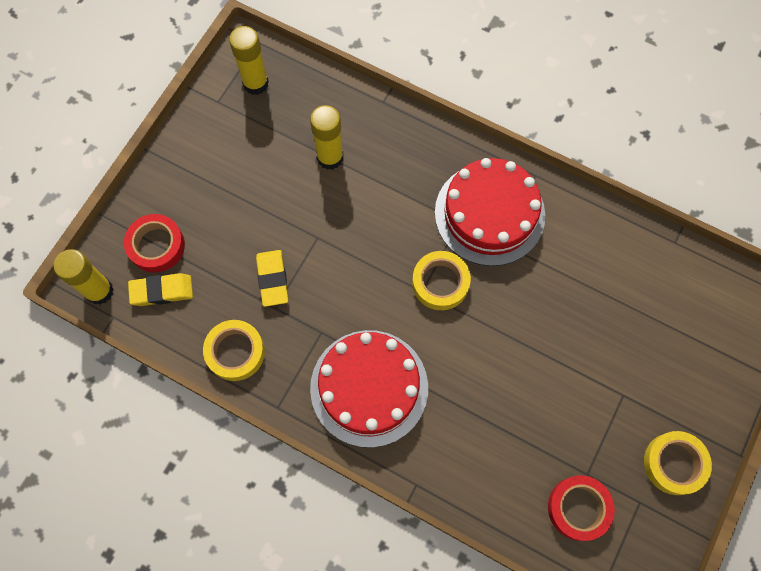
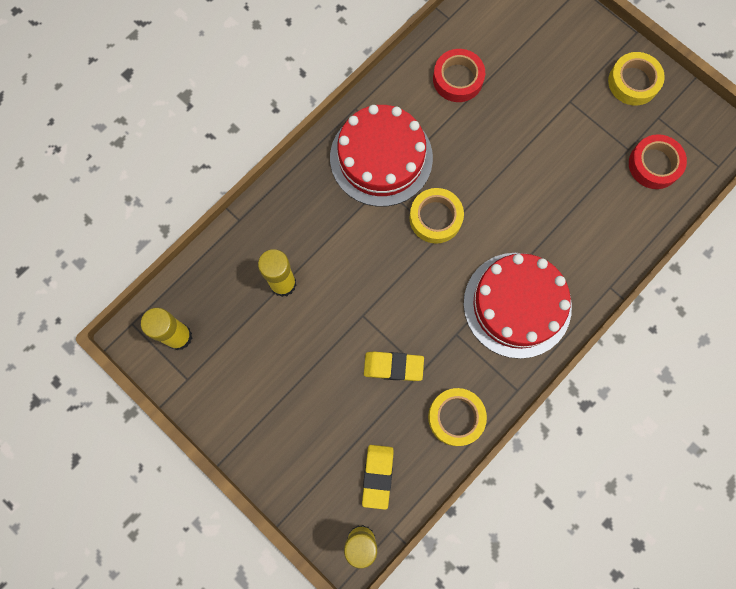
camera: 75 degrees left, 5 degrees up
(156, 246) = (328, 472): red tape -> red tape (458, 79)

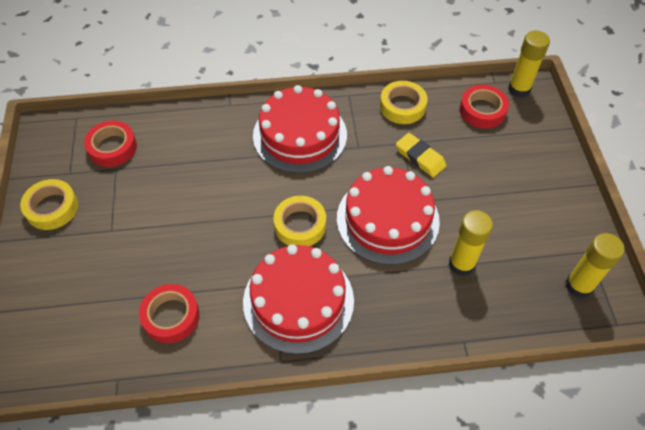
camera: 140 degrees left, 20 degrees down
(371, 279) = (387, 219): none -> red cake
(377, 476) = (482, 110): yellow eraser -> red tape

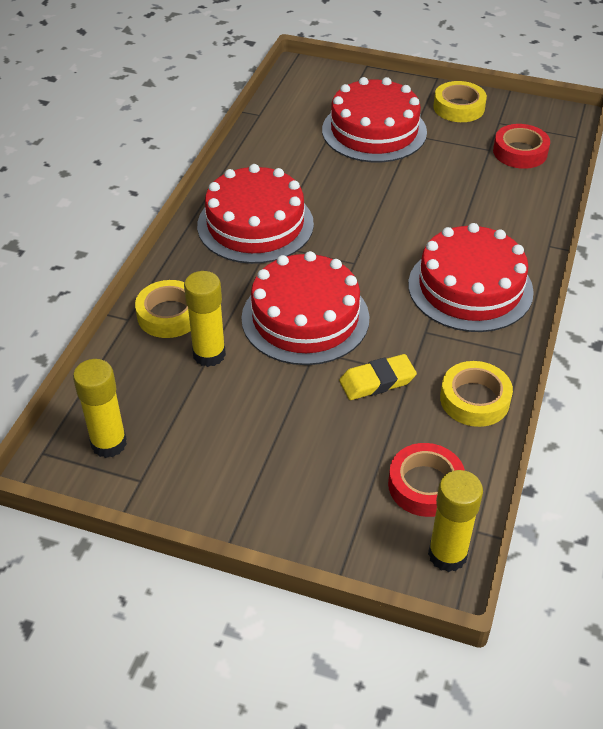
camera: 115 degrees right, 10 degrees down
(114, 262) = (374, 131): none -> red cake
(171, 316) = (295, 150): red tape -> none
(300, 225) = (341, 250): yellow tape -> yellow tape (169, 315)

